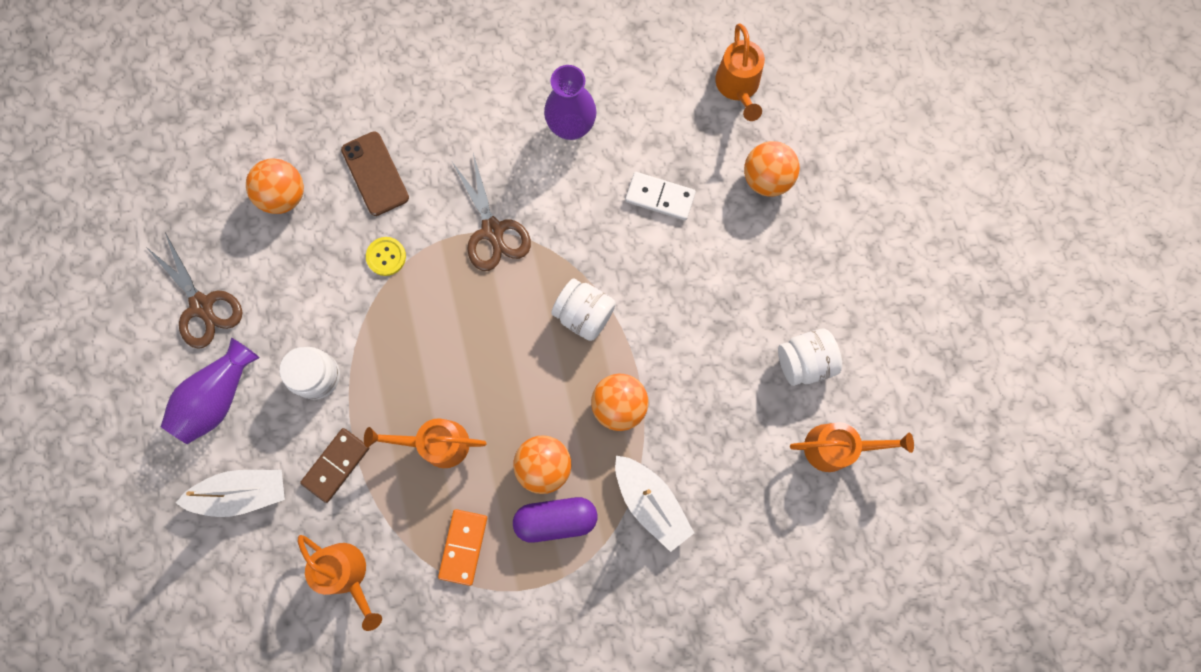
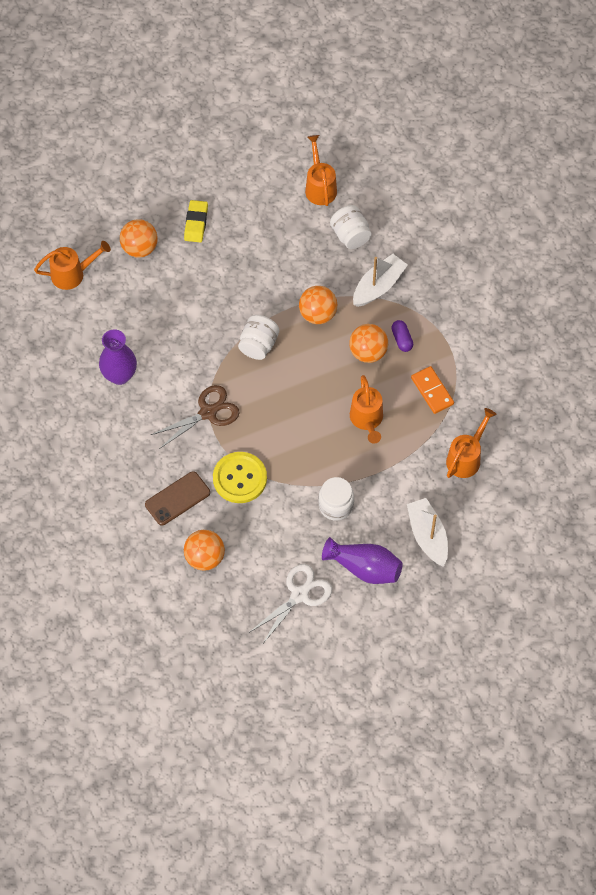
camera: 100 degrees left, 15 degrees down
(202, 305) = (299, 595): brown scissors -> white scissors
(336, 465) = (395, 480): brown domino -> none
(386, 256) = (240, 478): yellow button -> yellow button, size x1.86
(463, 546) = (432, 391): orange domino -> orange domino turned 60 degrees clockwise
(556, 519) = (402, 339): purple capsule -> purple capsule, size x0.62
(660, 197) = (165, 311): white domino -> none
(797, 260) = (196, 223): none -> yellow eraser
(804, 361) = (266, 211): white jar -> white jar (350, 235)

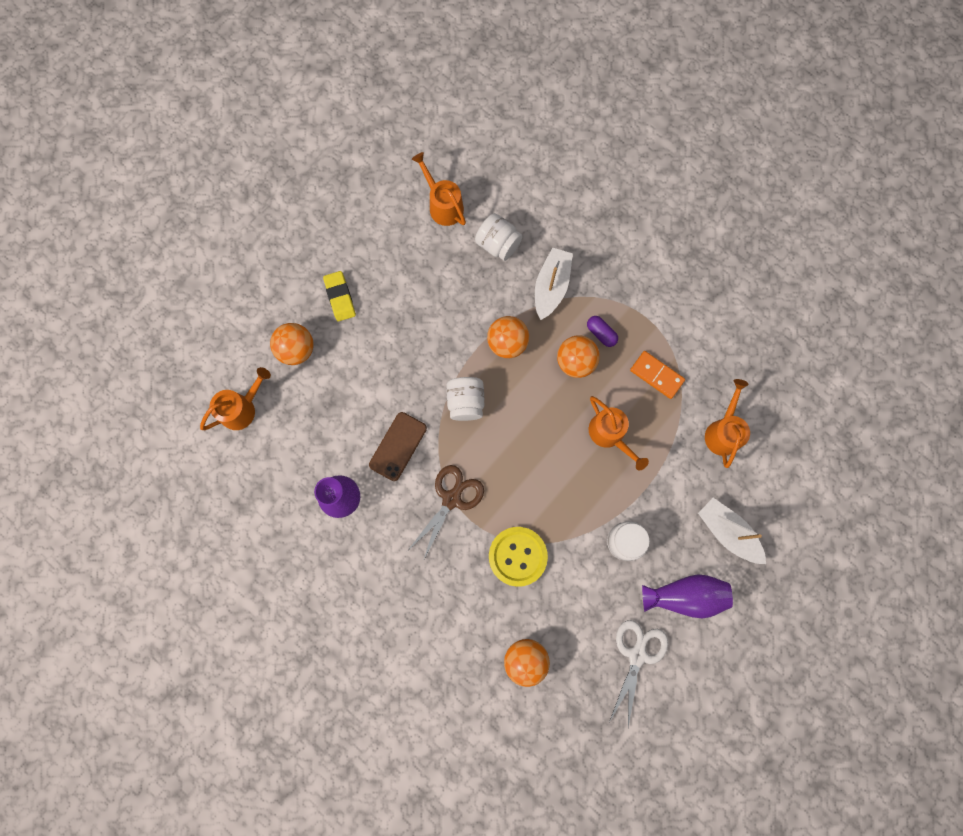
camera: 25 degrees left, 15 degrees up
(177, 498) = (467, 607): brown phone -> brown phone (398, 446)

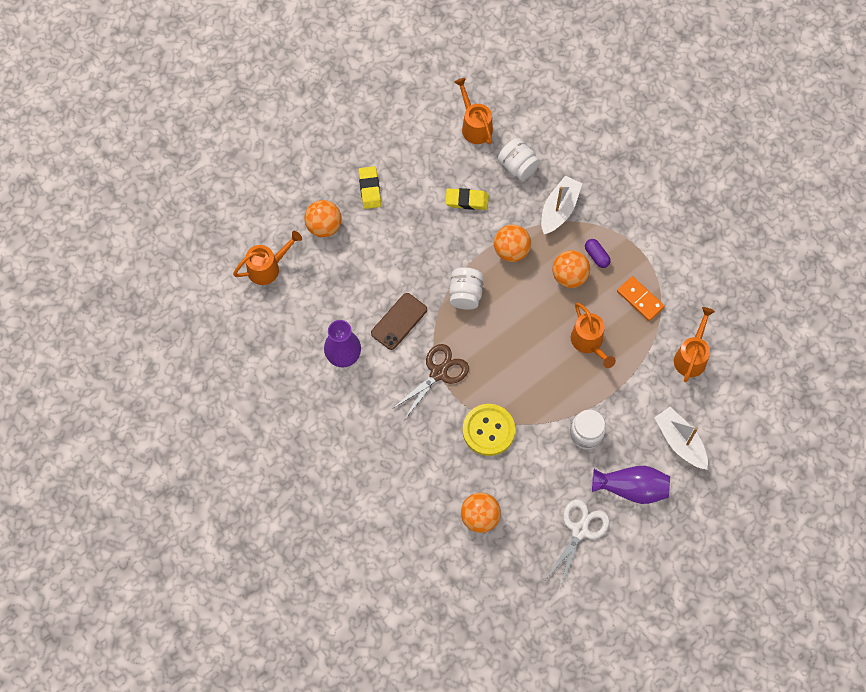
camera: 10 degrees right, 10 degrees down
(449, 293) = (467, 200): none -> yellow eraser

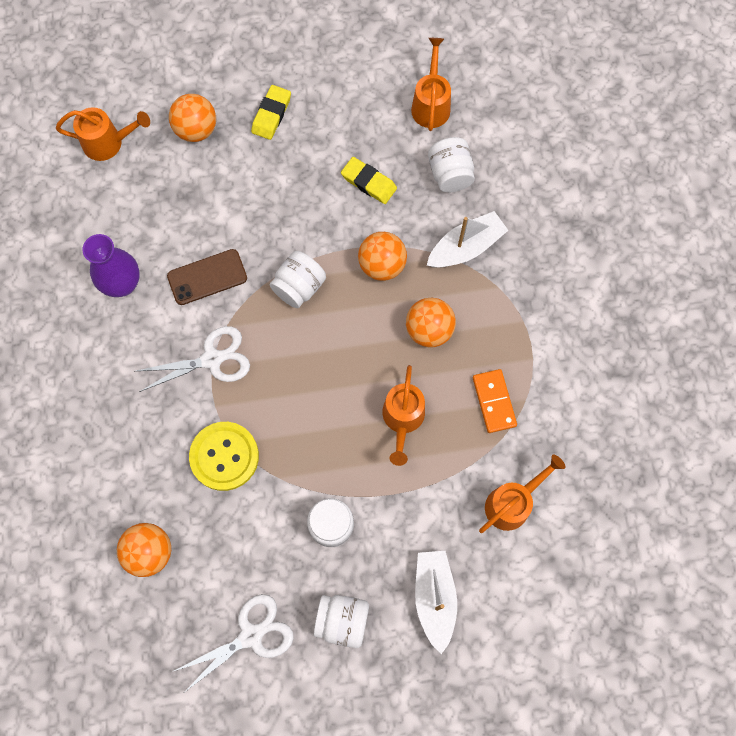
camera: 30 degrees right, 5 degrees up
(438, 373) = (212, 359): brown scissors -> white scissors
(596, 256) = (475, 324): purple capsule -> none
(631, 488) = (342, 621): purple vase -> white jar

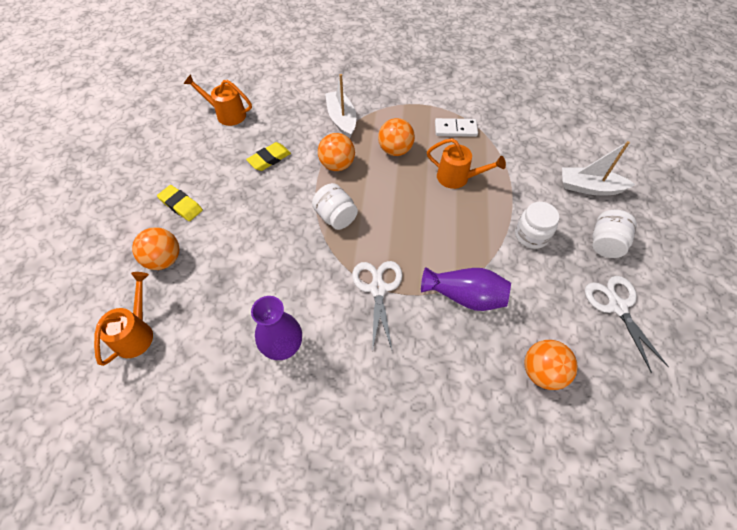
camera: 75 degrees left, 15 degrees down
(207, 277) = (303, 278): brown phone -> none
(224, 456) = (465, 296): yellow button -> purple vase
(450, 174) = (284, 116): white jar -> none
(494, 401) = (455, 129): orange domino -> white domino
(512, 503) = (526, 135): orange watering can -> none

